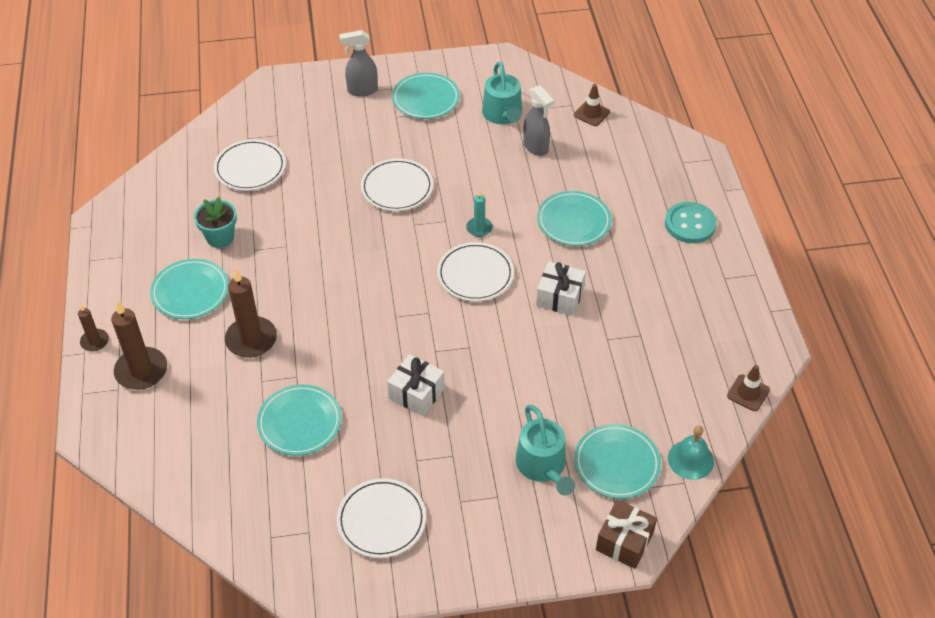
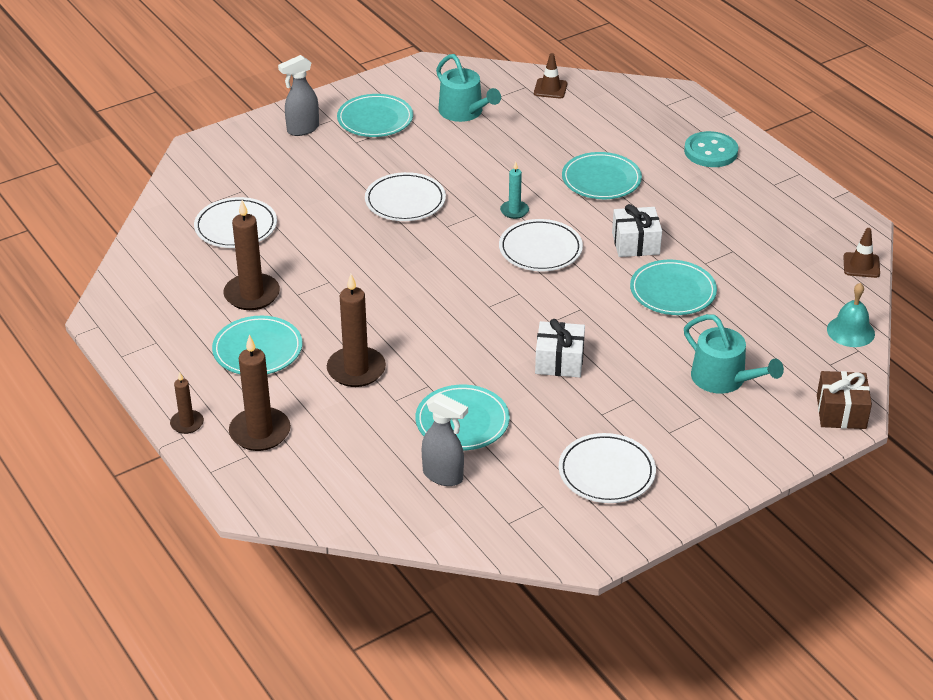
camera: 25 degrees left, 10 degrees down
(220, 237) = (252, 294): turquoise flower pot -> brown candle
(536, 147) = (518, 130): grey spray bottle -> grey spray bottle (443, 476)
(616, 463) = (788, 355): turquoise plate -> turquoise plate (672, 291)

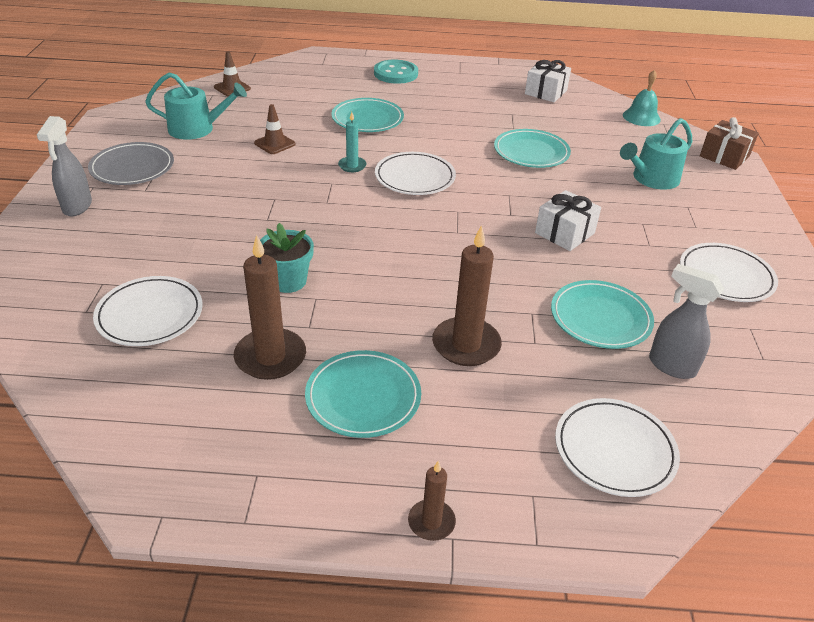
camera: 55 degrees left, 0 degrees up
(260, 432) = (501, 464): brown candle -> none
(332, 260) = (288, 281): none -> turquoise flower pot
(375, 119) = (132, 167): turquoise plate -> grey plate
(405, 201) = (263, 205): white plate -> white plate (614, 450)
(443, 476) = (671, 366): grey spray bottle -> grey spray bottle turned 120 degrees counterclockwise
(635, 243) = (459, 140): white gift -> white gift (545, 92)
(723, 379) = (652, 179): turquoise watering can -> turquoise watering can turned 150 degrees clockwise
(861, 265) = (577, 86): brown traffic cone -> brown traffic cone (275, 144)

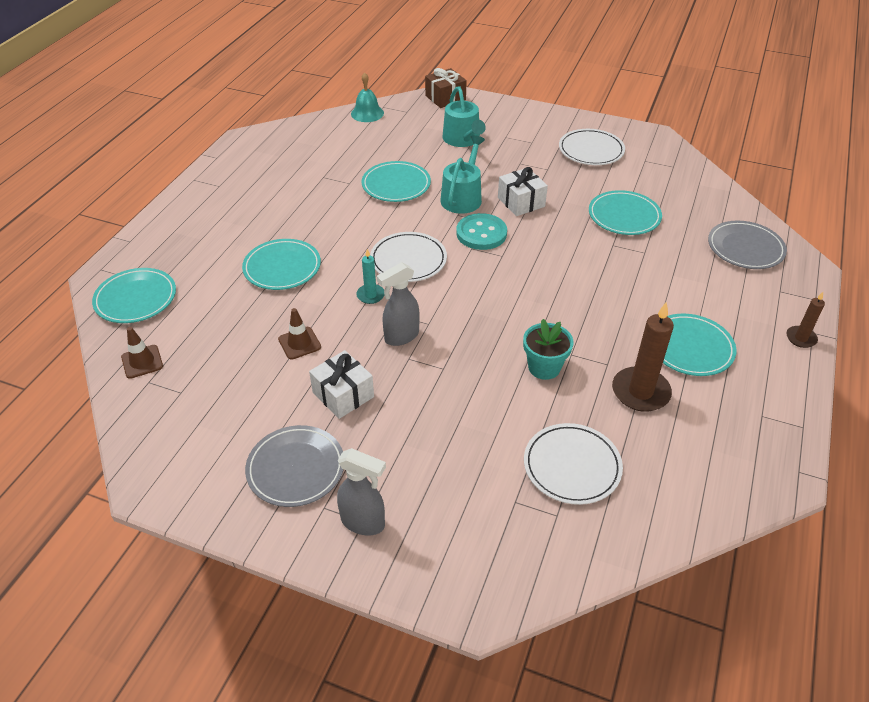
camera: 70 degrees left, 5 degrees up
(197, 129) = (231, 403): turquoise watering can -> turquoise watering can (462, 197)
(299, 71) = (136, 298): none -> turquoise plate
(395, 74) = (192, 228): turquoise button -> turquoise button (481, 233)
(466, 345) = (642, 285): brown candle -> none
(545, 92) = (294, 147): white gift -> white gift (343, 394)
(614, 450) = (745, 248): white plate -> grey plate
(671, 366) = (675, 203): grey spray bottle -> grey spray bottle (401, 336)

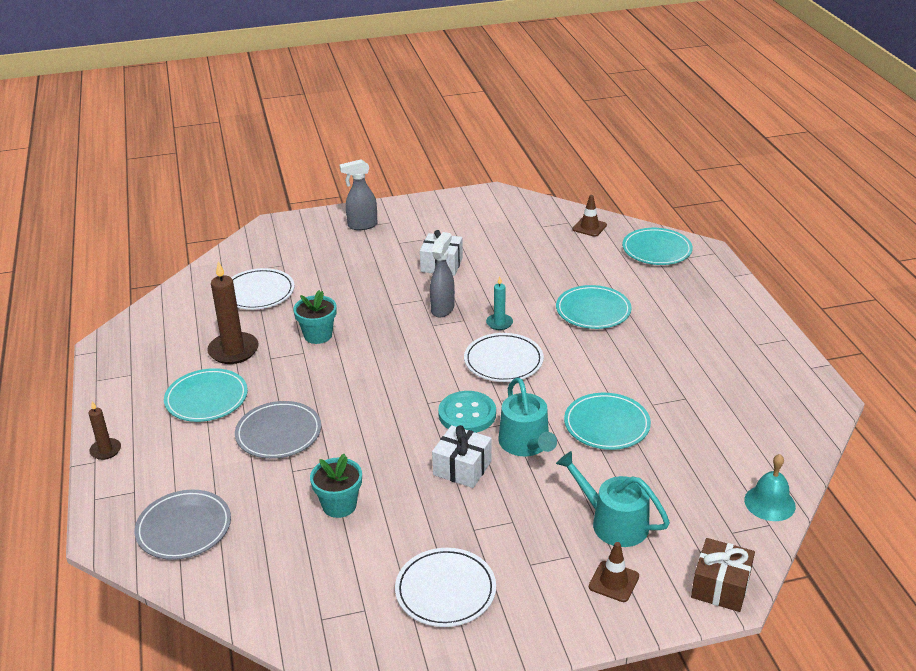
camera: 145 degrees right, 10 degrees down
(296, 468) = (426, 227): grey plate -> grey plate (278, 433)
(299, 343) = (507, 275): brown traffic cone -> brown traffic cone (613, 581)
(624, 216) = (339, 505): turquoise plate -> turquoise flower pot

